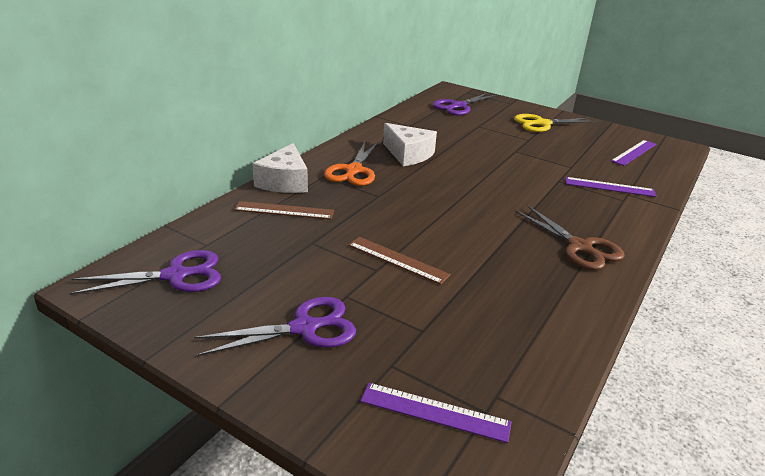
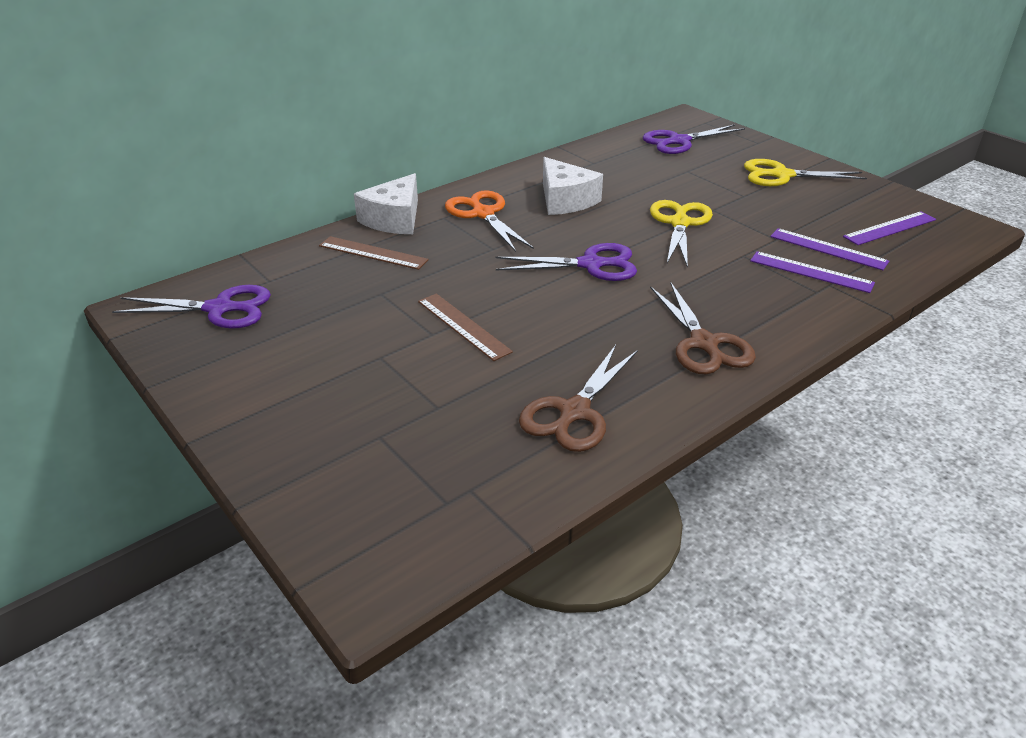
camera: 20 degrees right, 5 degrees up
(304, 328) = (314, 383): purple scissors -> purple scissors (590, 265)
(353, 170) = (483, 214): orange scissors -> orange scissors turned 120 degrees clockwise
(435, 412) = (392, 491): purple ruler -> purple ruler (828, 249)
(500, 163) = (680, 223): none -> yellow scissors
(529, 315) = (574, 412): none -> brown scissors

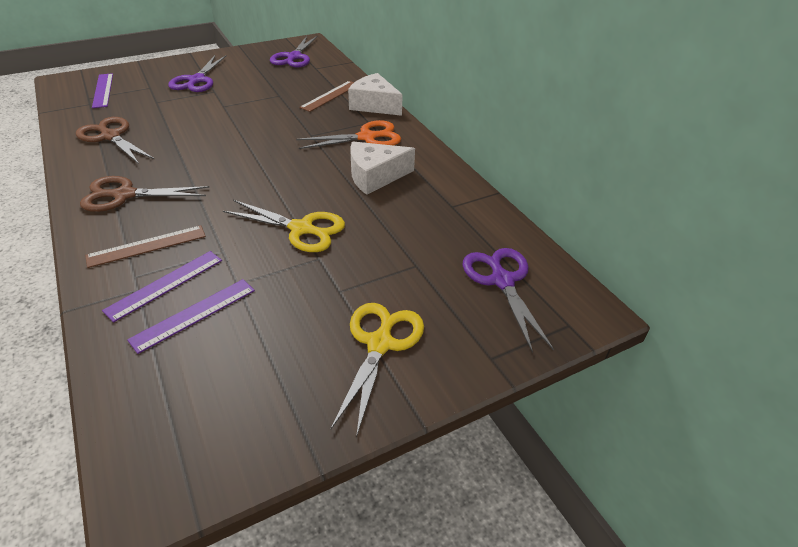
camera: 100 degrees right, 5 degrees up
(463, 326) = (223, 115): brown ruler -> brown ruler (147, 246)
(590, 265) = (262, 169): purple scissors -> purple scissors (197, 80)
(890, 228) = (200, 393): purple ruler -> purple ruler (103, 90)

